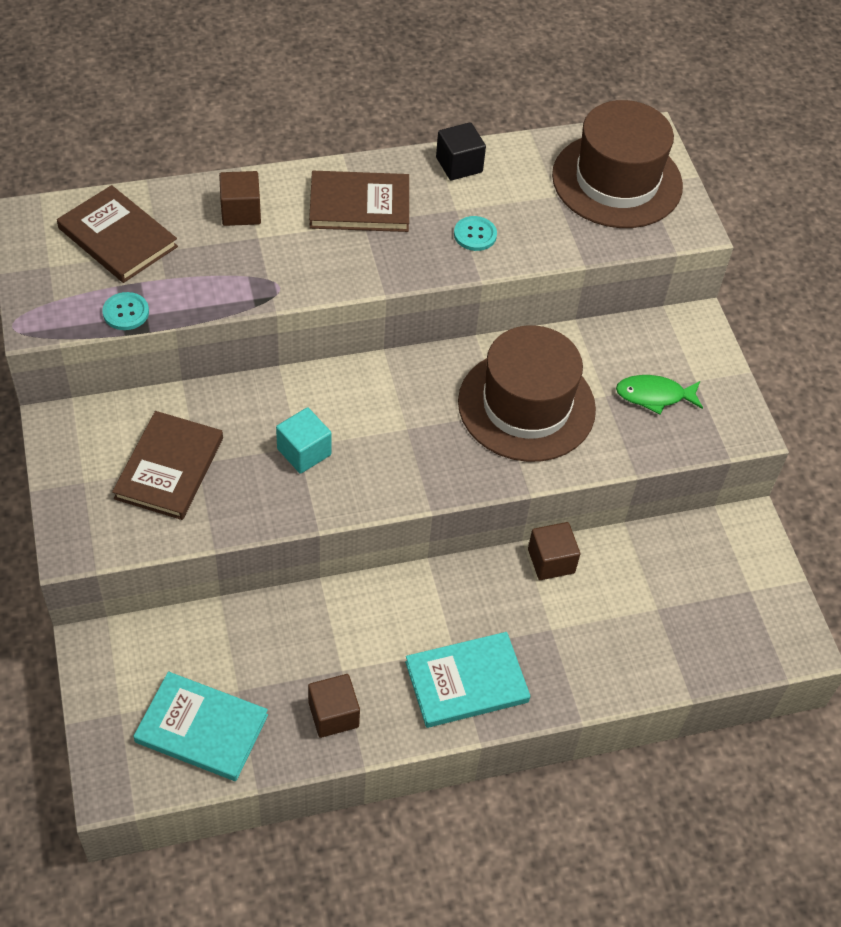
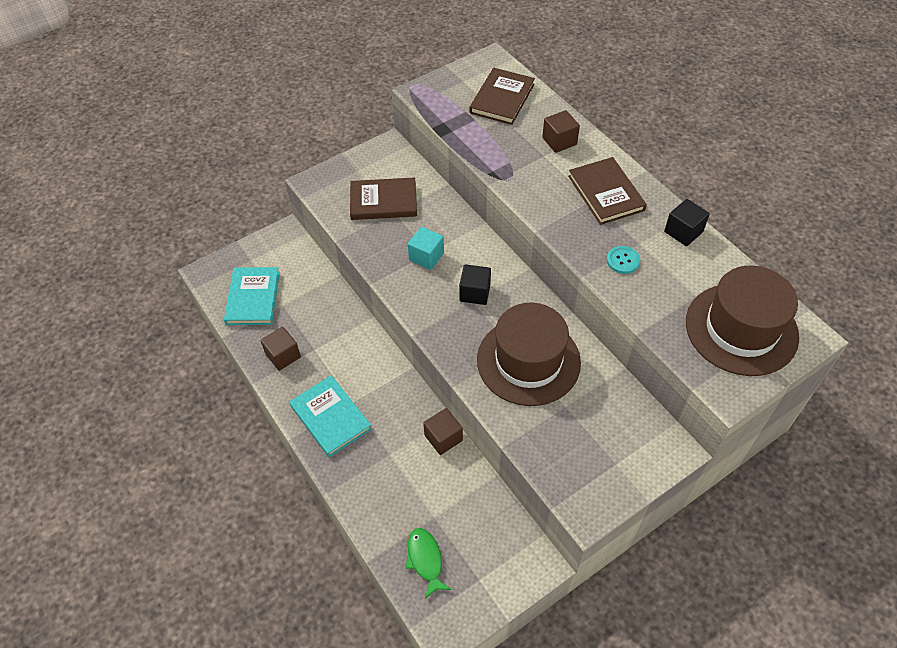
camera: 75 degrees right, 0 degrees up
(126, 312) = (448, 122): turquoise button -> none
(394, 420) = (475, 293): none -> black cube
(654, 396) = (584, 439): green fish -> green fish (425, 560)

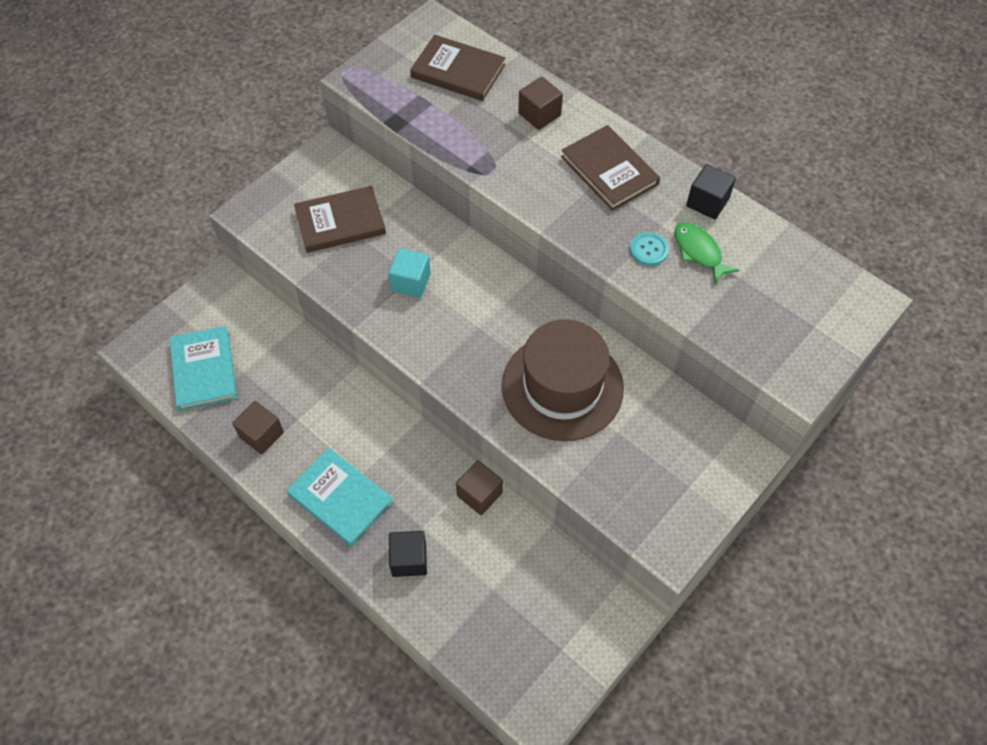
camera: 15 degrees left, 5 degrees up
(425, 560) = (496, 641): green fish -> green fish (699, 252)
(475, 293) = (479, 316): black cube -> black cube (409, 559)
(502, 98) = (458, 71): brown book -> brown book turned 75 degrees counterclockwise
(741, 329) = (797, 306): brown hat -> none

